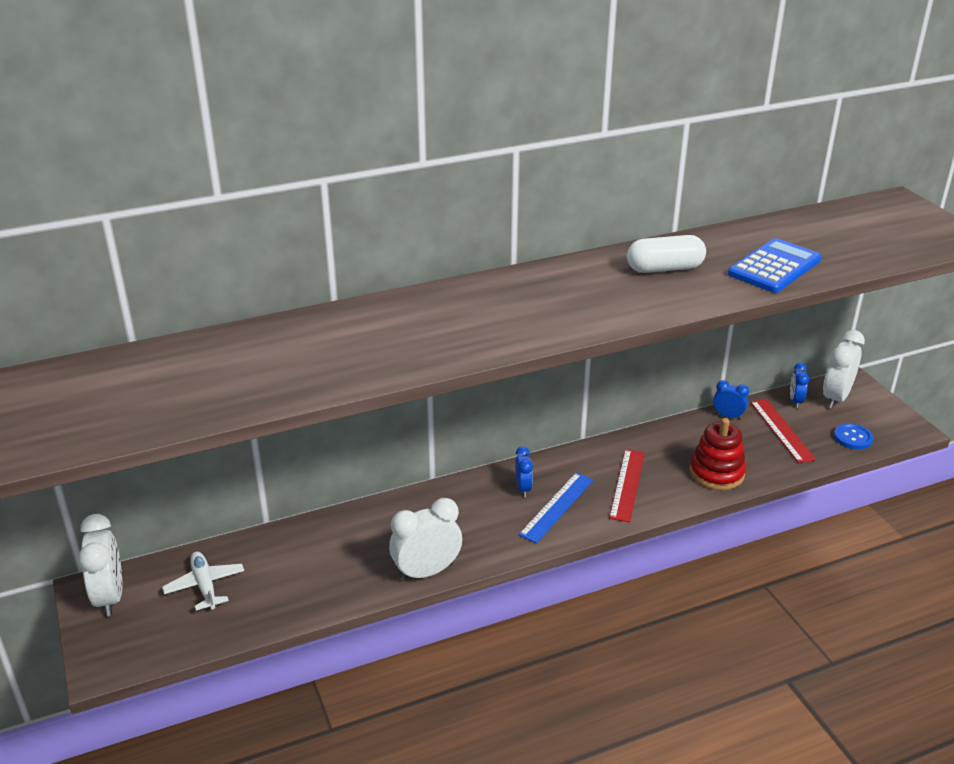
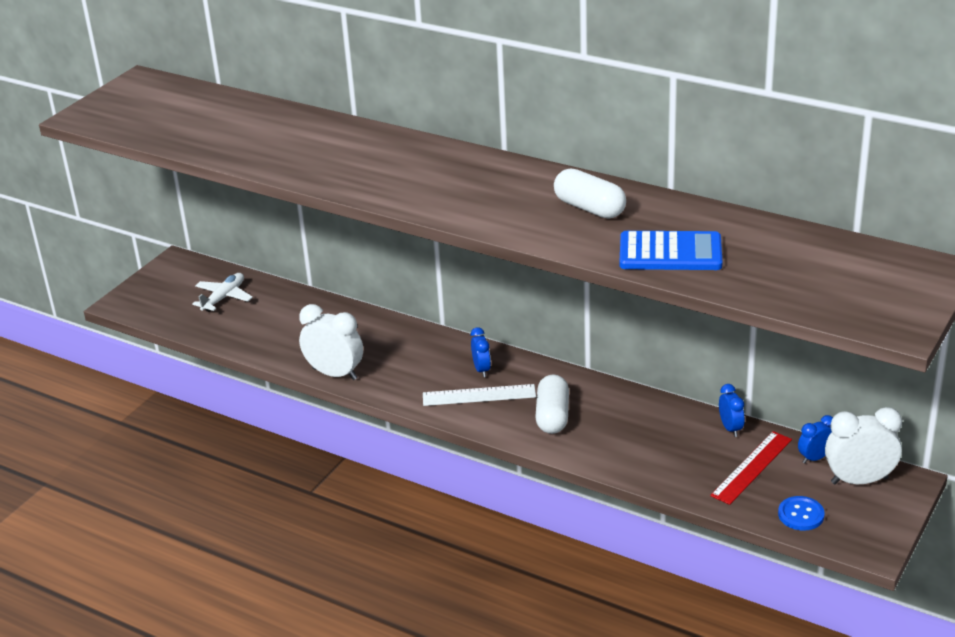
camera: 55 degrees right, 0 degrees up
(110, 597) = (178, 272): white clock -> none
(523, 488) = (481, 369): blue clock -> blue clock turned 60 degrees counterclockwise
(556, 507) = (479, 395): blue ruler -> white ruler
(627, 484) = (552, 416): red ruler -> white capsule
(716, 473) = (631, 456): red stacking toy -> none

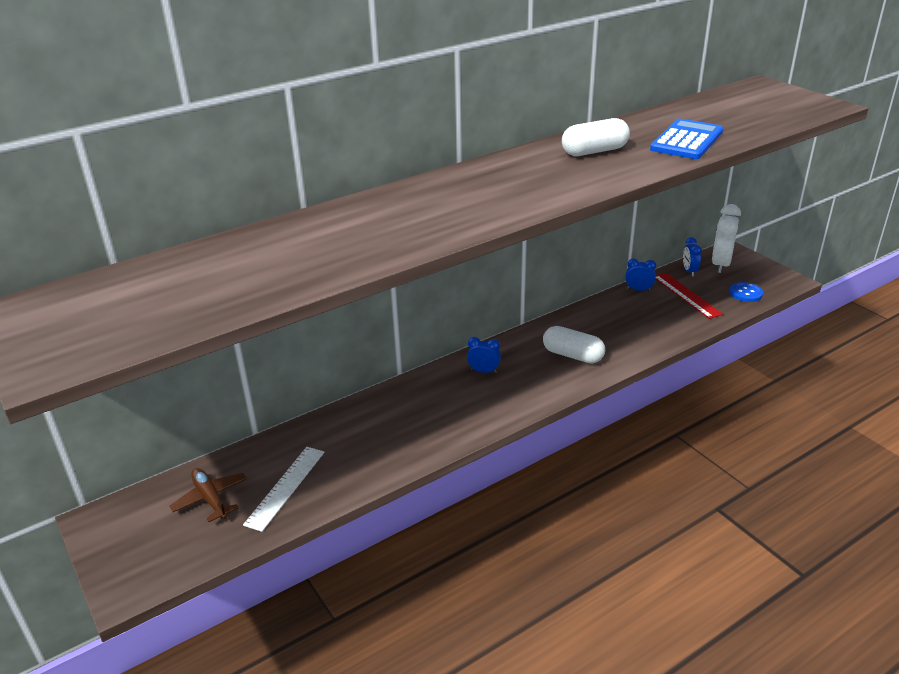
camera: 65 degrees left, 0 degrees up
(224, 297) = (210, 499): white plane -> brown plane
(335, 374) = (418, 454): white clock -> none
(479, 395) = (518, 382): white ruler -> white ruler (285, 487)

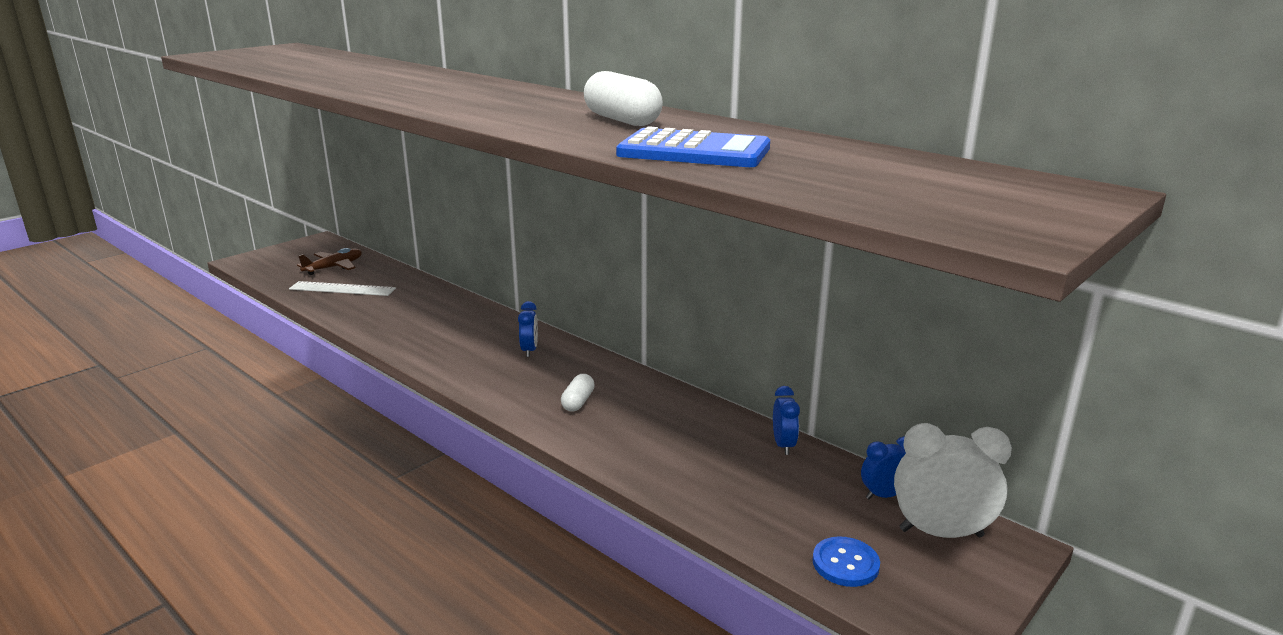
camera: 75 degrees right, 10 degrees down
(572, 355) = (578, 402): white capsule -> white capsule, size x0.60
(686, 295) = (795, 492): red ruler -> none

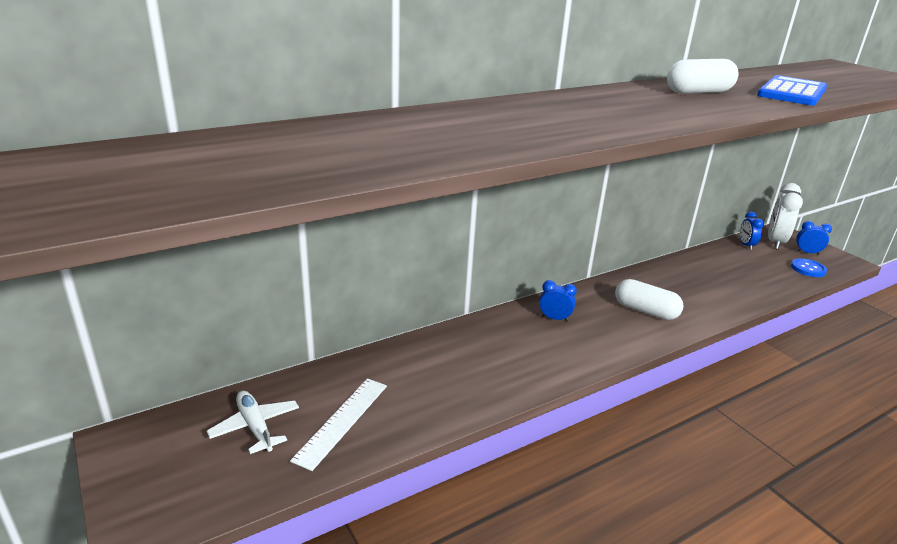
camera: 75 degrees left, 5 degrees up
(334, 267) = (255, 427): brown plane -> white plane
(578, 402) = (645, 311): white capsule -> white capsule, size x1.66
(783, 445) = (700, 257): blue clock -> blue clock (807, 253)

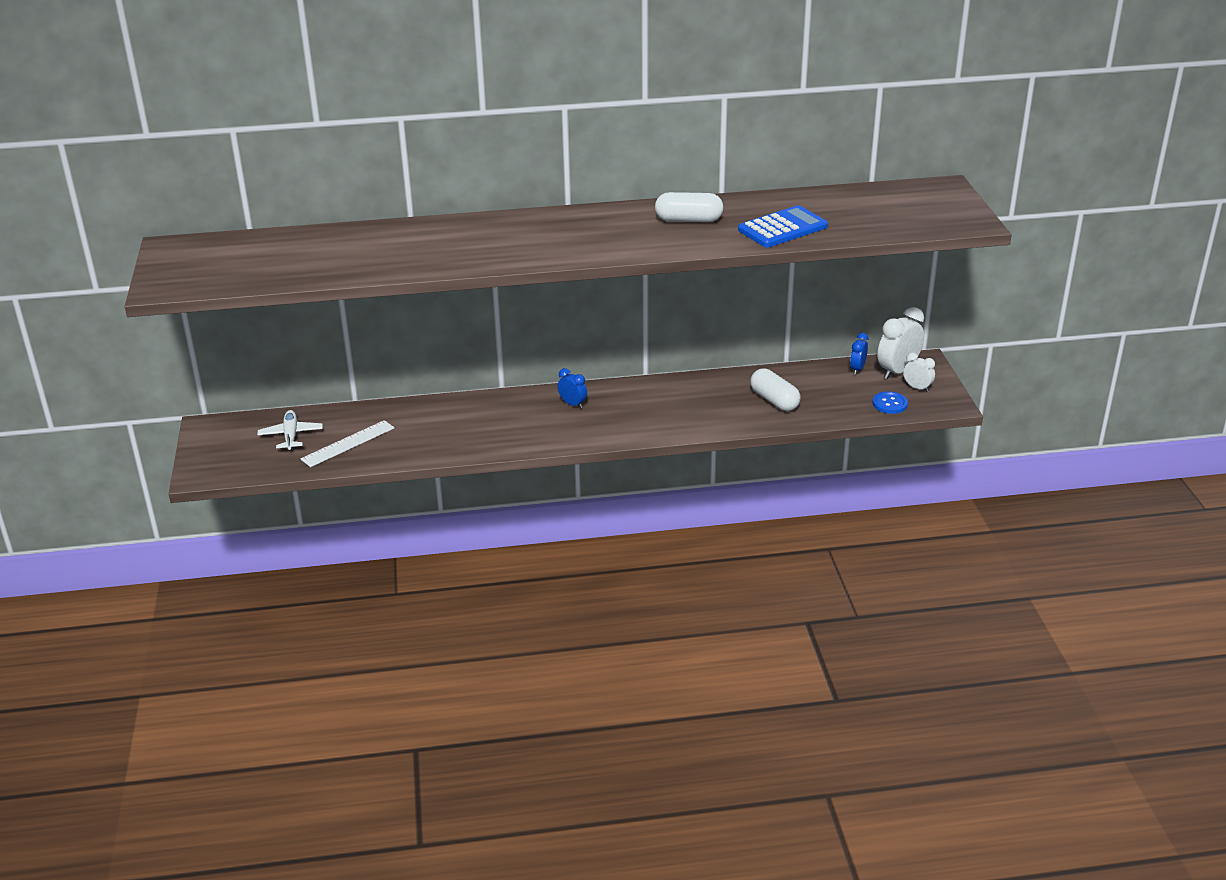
camera: 25 degrees right, 5 degrees up
(645, 311) = (662, 412): white capsule -> white capsule (774, 400)
(807, 253) = (917, 388): blue clock -> white clock

